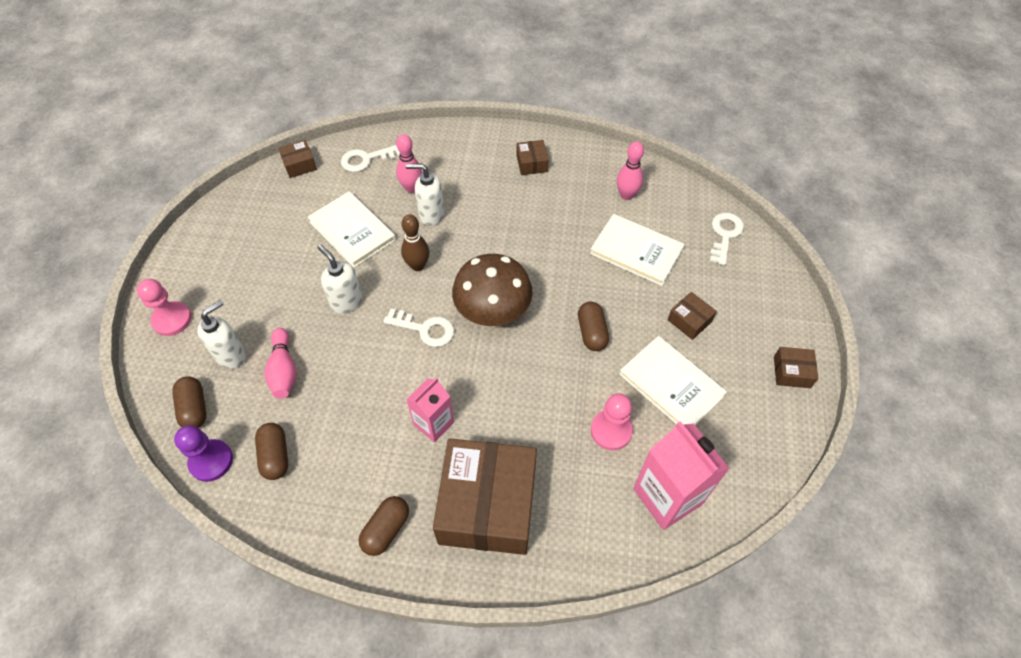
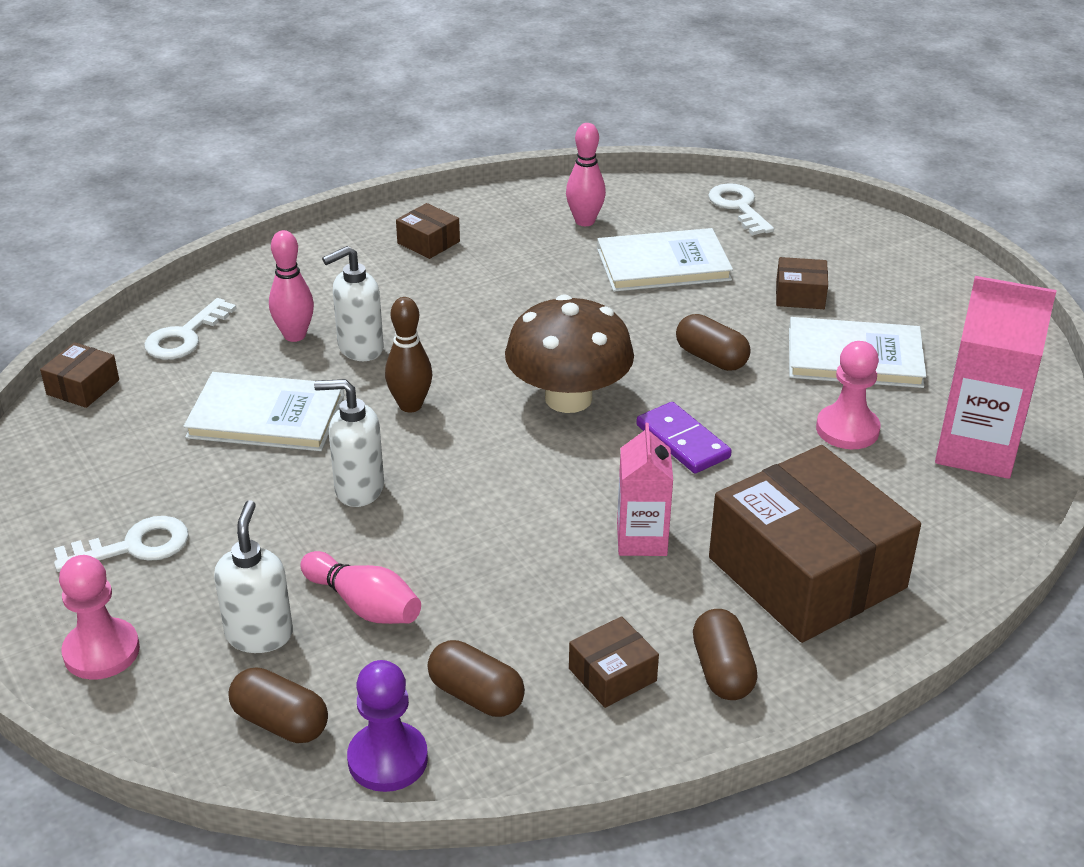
camera: 40 degrees left, 20 degrees down
(425, 329) = (506, 459): white key -> white key (134, 546)
(518, 377) = (683, 441): none -> purple domino
(791, 372) = (952, 285): brown box -> brown box (612, 674)

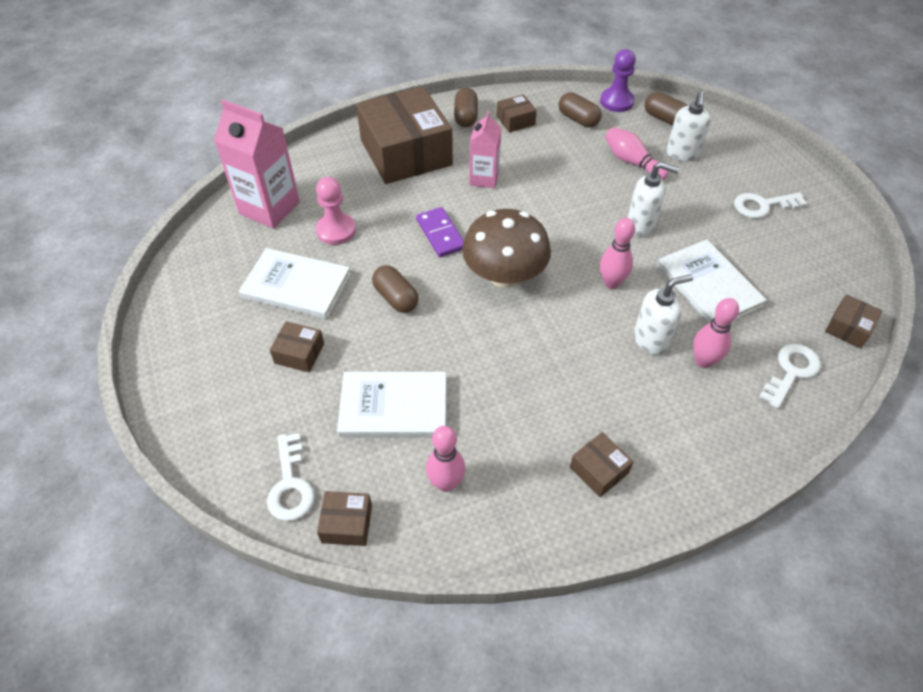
camera: 170 degrees left, 15 degrees up
(101, 651) = (757, 155): pink pawn -> none
(266, 416) = (708, 285): white book -> white book turned 45 degrees clockwise
(410, 405) = (611, 283): brown bowling pin -> pink bowling pin
(669, 191) = (347, 524): none -> brown box

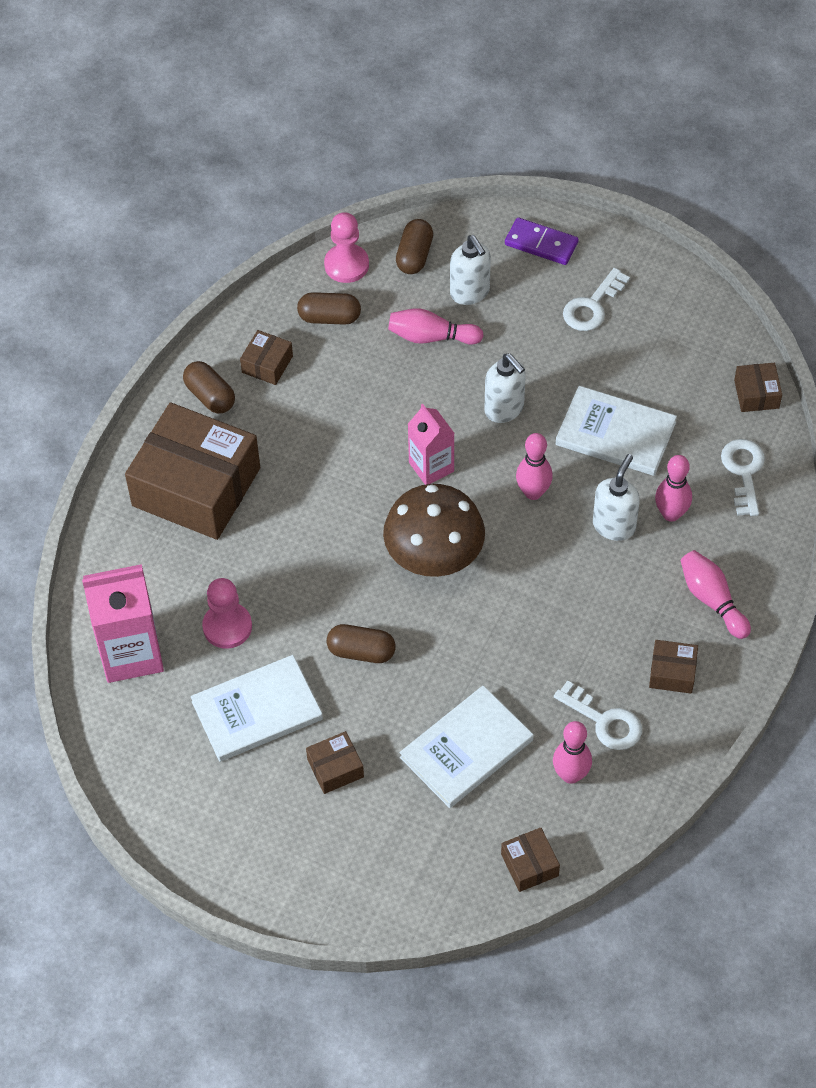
camera: 40 degrees left, 5 degrees up
(290, 485) = (455, 874): white key -> white key (604, 721)
(347, 524) = (529, 865): brown box -> brown box turned 75 degrees counterclockwise
(440, 234) = (332, 556): purple domino -> purple domino (541, 244)
(484, 178) = (308, 461): pink carton -> pink carton (431, 467)
(616, 101) = (346, 265): purple pawn -> pink pawn
(641, 225) = (504, 409): white soap dispenser -> white soap dispenser turned 75 degrees clockwise
(664, 119) = (414, 256): brown capsule -> brown capsule turned 75 degrees counterclockwise
(682, 442) = (712, 600): none -> pink bowling pin

